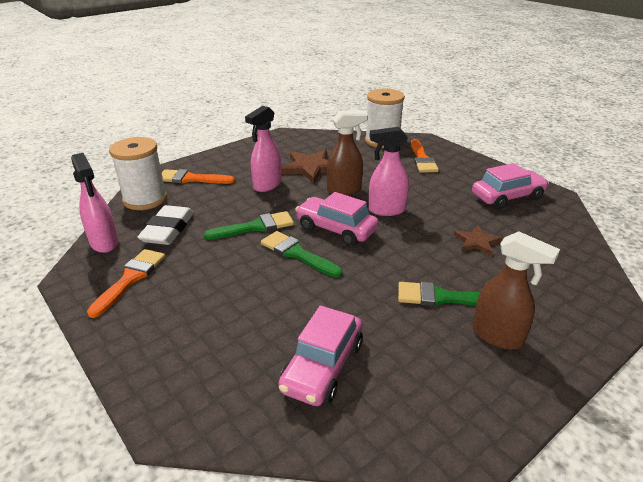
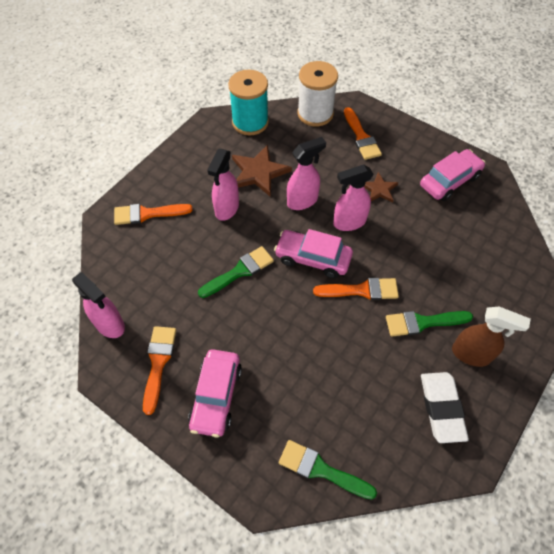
camera: 15 degrees left, 25 degrees up
(145, 199) = (116, 255): white spool -> none
(168, 230) = (161, 293): white eraser -> white eraser (441, 408)
(297, 254) = (290, 298): green brush -> green brush (321, 470)
(318, 139) = (250, 122): none -> turquoise spool
(322, 366) = (353, 417): pink car -> pink car (216, 396)
(344, 190) = (302, 201): brown spray bottle -> pink spray bottle
(379, 260) = (361, 290): none -> orange brush
(476, 242) = (435, 248): brown star -> brown star (379, 189)

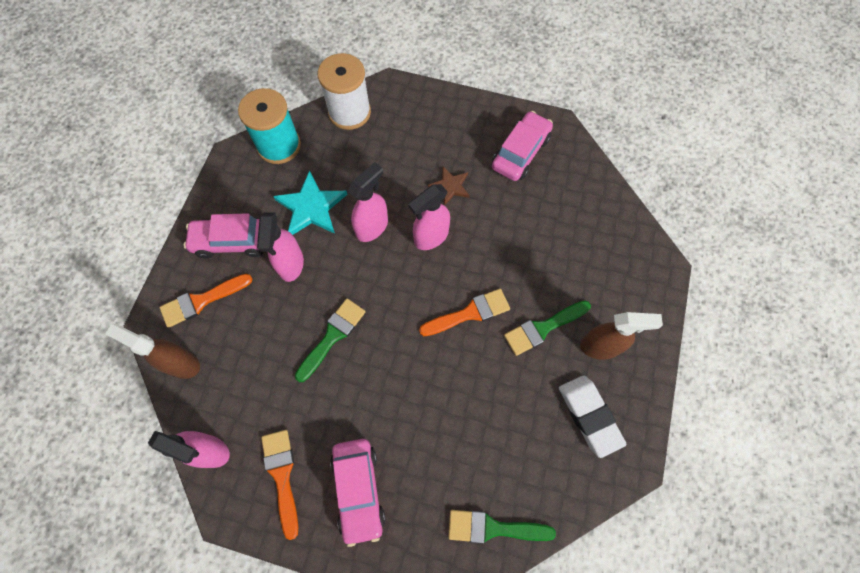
camera: 20 degrees left, 10 degrees up
(114, 253) = (181, 363): none -> brown spray bottle
(259, 172) = (311, 207): brown star -> turquoise star
(313, 258) = (406, 293): pink car -> pink car (233, 241)
(361, 137) = (410, 127): orange brush -> none

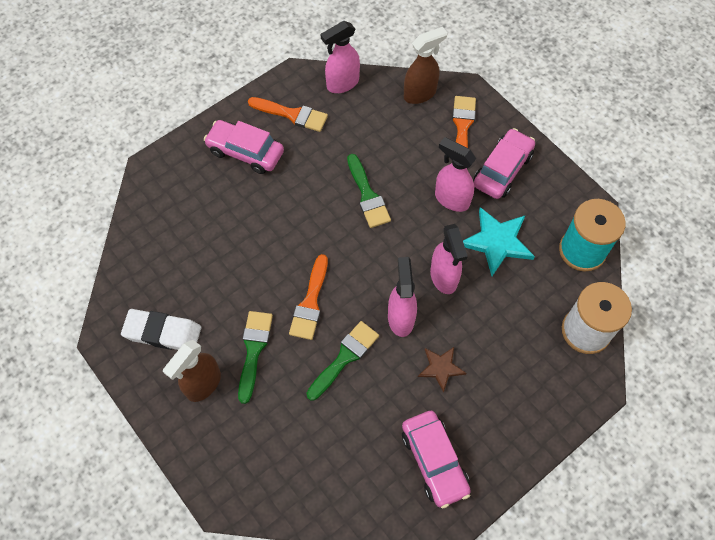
camera: 125 degrees right, 5 degrees down
(493, 528) = (152, 216): green brush -> green brush (344, 358)

